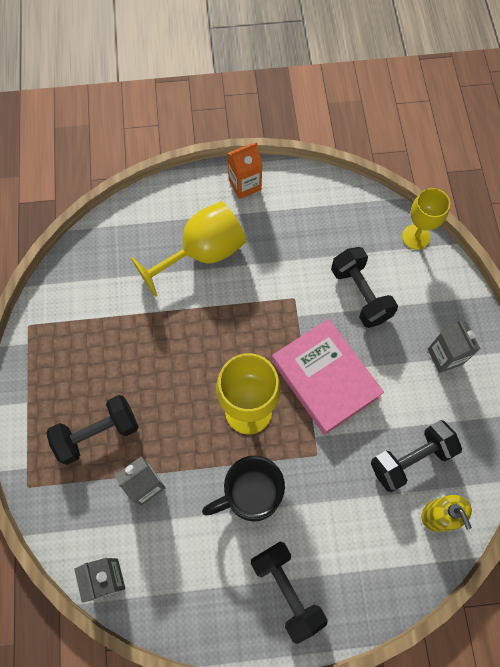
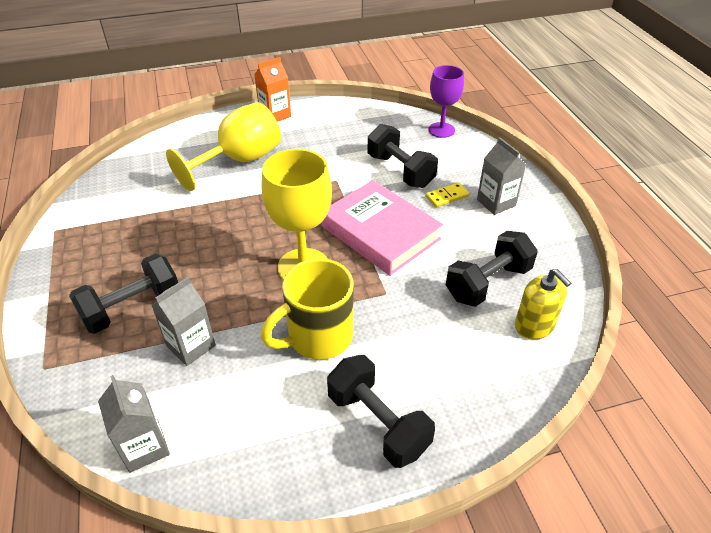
camera: 10 degrees left, 25 degrees down
(251, 494) = (318, 337): black mug -> yellow mug
(399, 339) = (447, 196): none -> yellow domino
(416, 237) = (441, 130): yellow goblet -> purple goblet

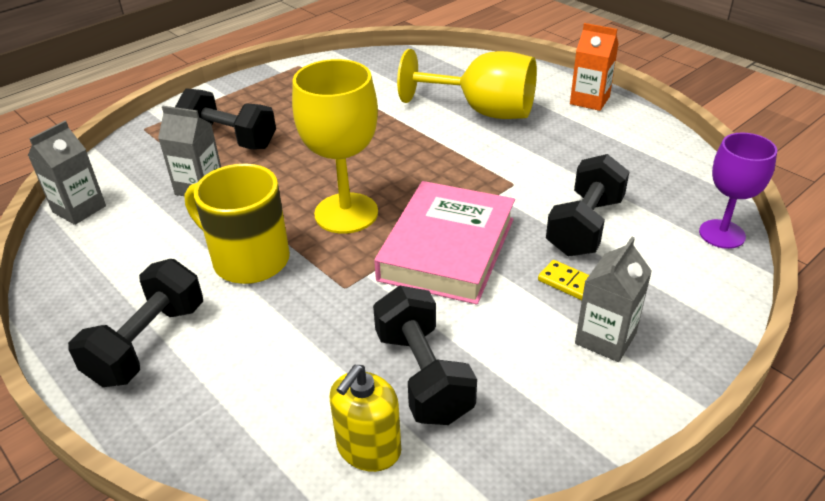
camera: 65 degrees right, 5 degrees down
(488, 283) = (423, 375): black dumbbell -> black dumbbell turned 45 degrees clockwise

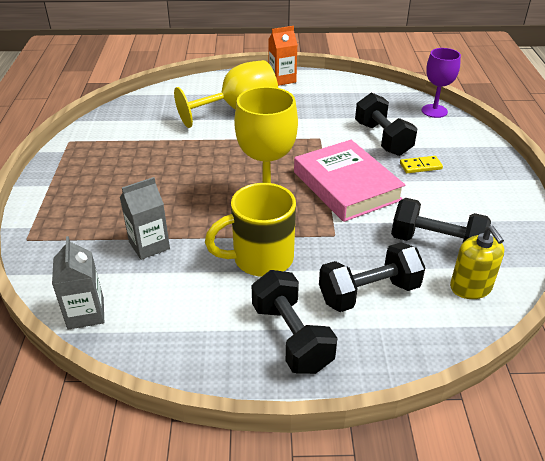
camera: 50 degrees left, 0 degrees up
(229, 139) = (111, 208): black dumbbell -> black dumbbell (369, 293)
(605, 338) = (468, 178): grey carton -> none

